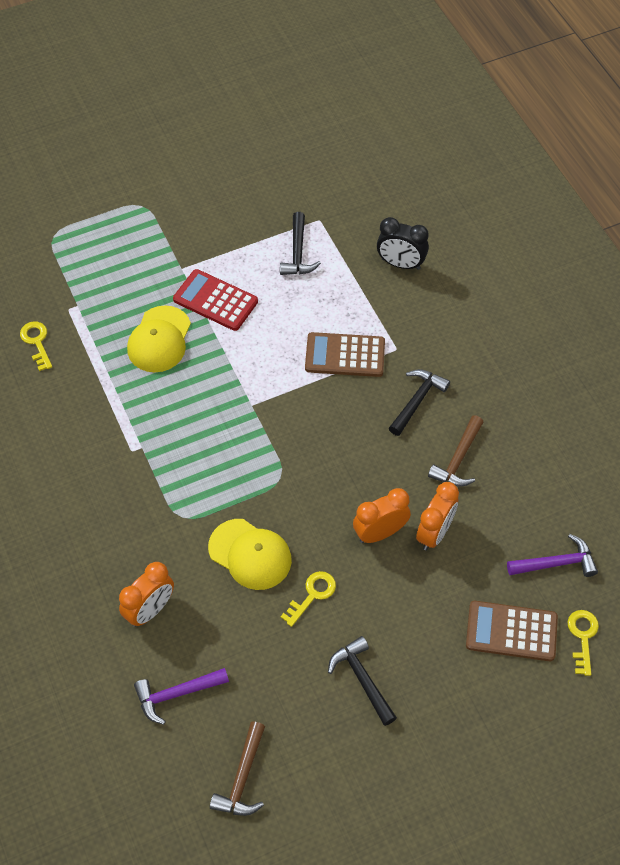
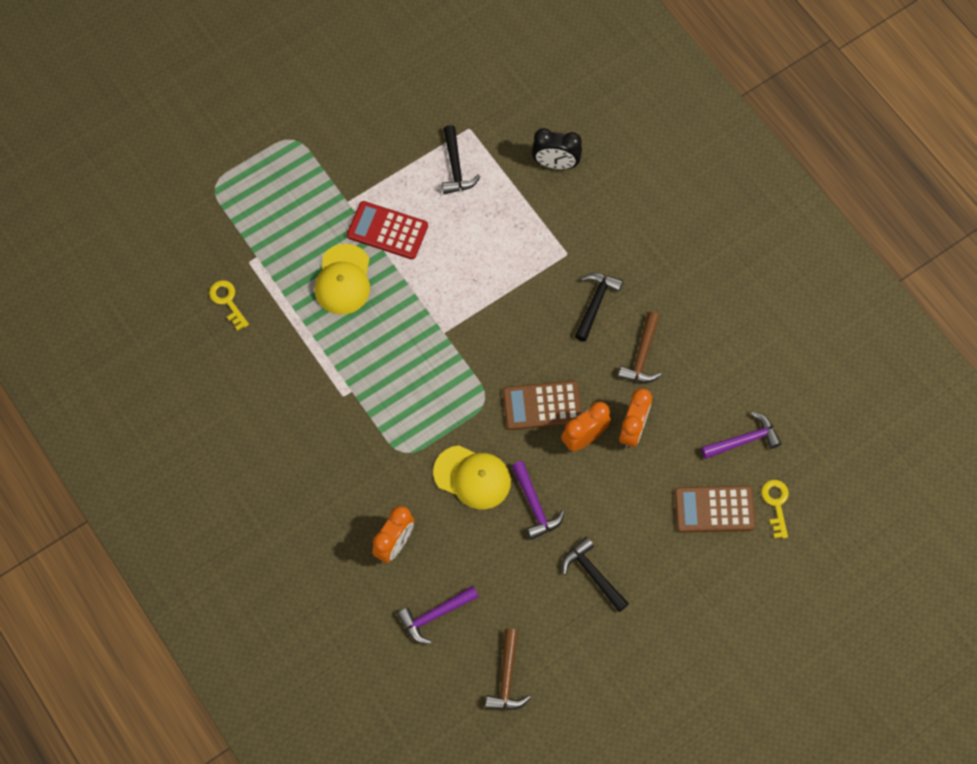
camera: 10 degrees left, 10 degrees up
(312, 595) = (535, 506): yellow key -> purple hammer
(345, 355) = (520, 268): brown calculator -> brown calculator (542, 405)

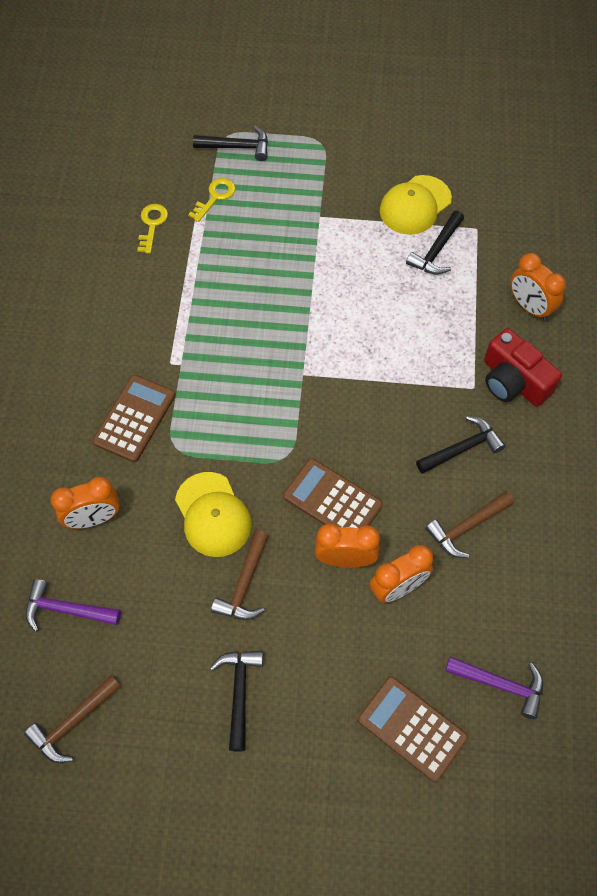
camera: 40 degrees right, 5 degrees down
(232, 189) = (237, 147): none -> black hammer
(343, 280) = (258, 273): yellow cap -> yellow cap (415, 205)
(356, 454) = (135, 418): none -> brown calculator
(387, 230) = (331, 260): red calculator -> none
(535, 506) = (244, 585): purple hammer -> brown hammer
(555, 164) = (529, 307): black clock -> orange clock
(589, 229) = (513, 381): none -> red camera
(776, 504) = (481, 776): yellow key -> yellow key (215, 197)

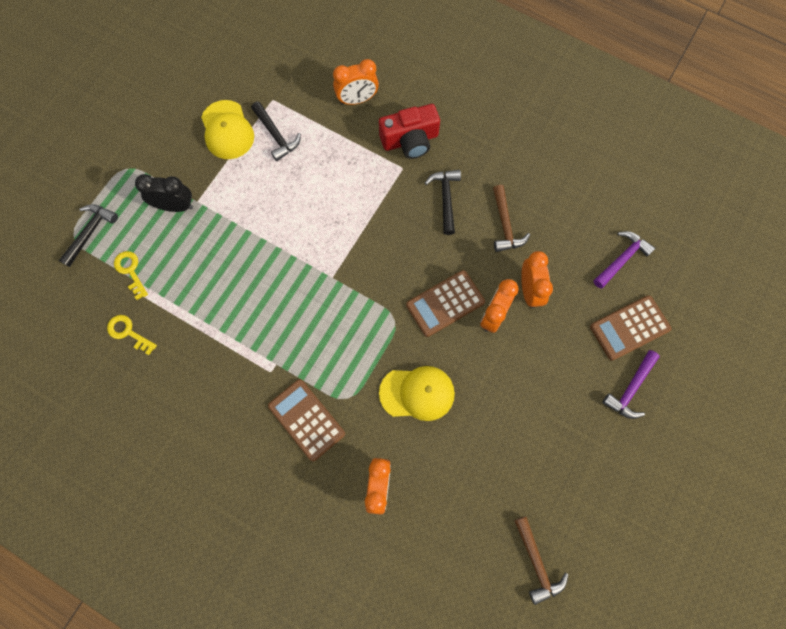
camera: 65 degrees left, 10 degrees up
(66, 609) = (445, 536): purple hammer -> purple hammer (630, 389)
(239, 692) = (561, 431): black hammer -> none
(244, 585) = (482, 394): brown hammer -> none
(303, 201) = (175, 206): none -> black clock

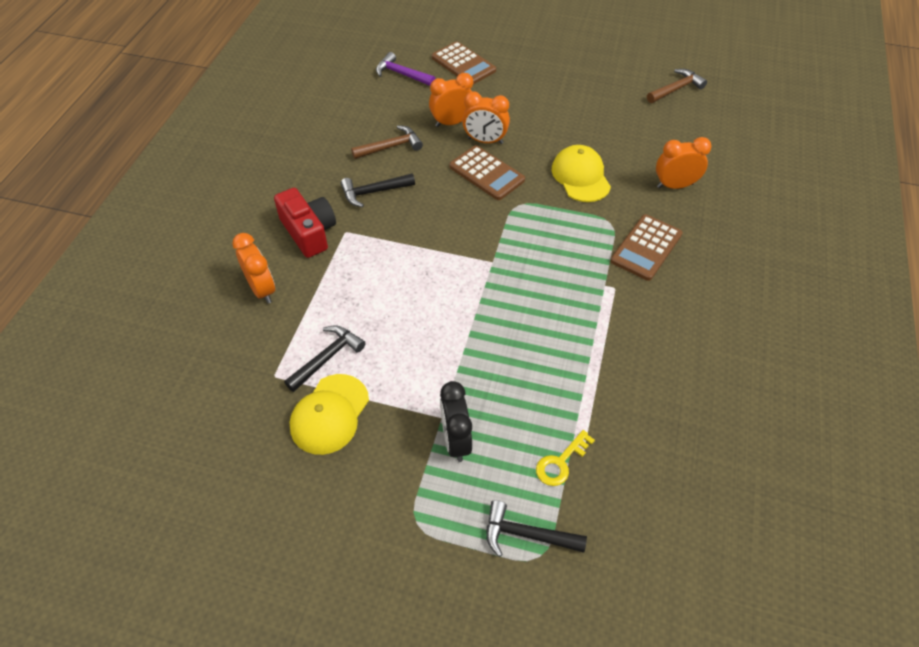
camera: 105 degrees left, 20 degrees down
(128, 332) = (637, 436): yellow key -> none
(227, 130) = (329, 414): yellow cap -> yellow cap turned 150 degrees clockwise
(630, 389) = (515, 59): purple hammer -> none

